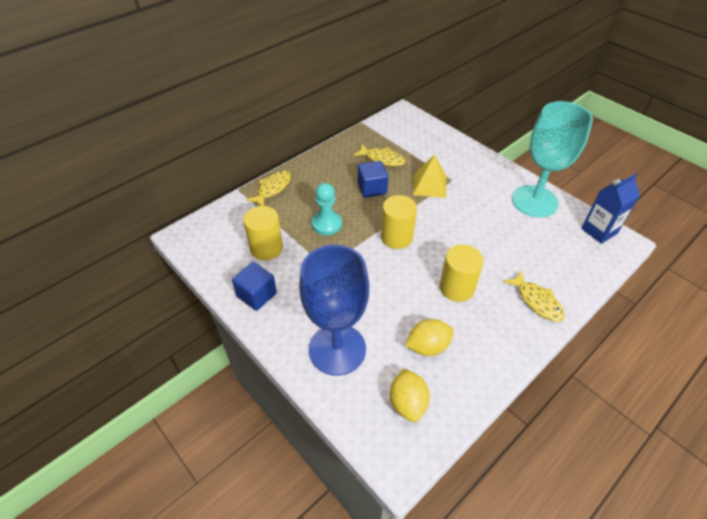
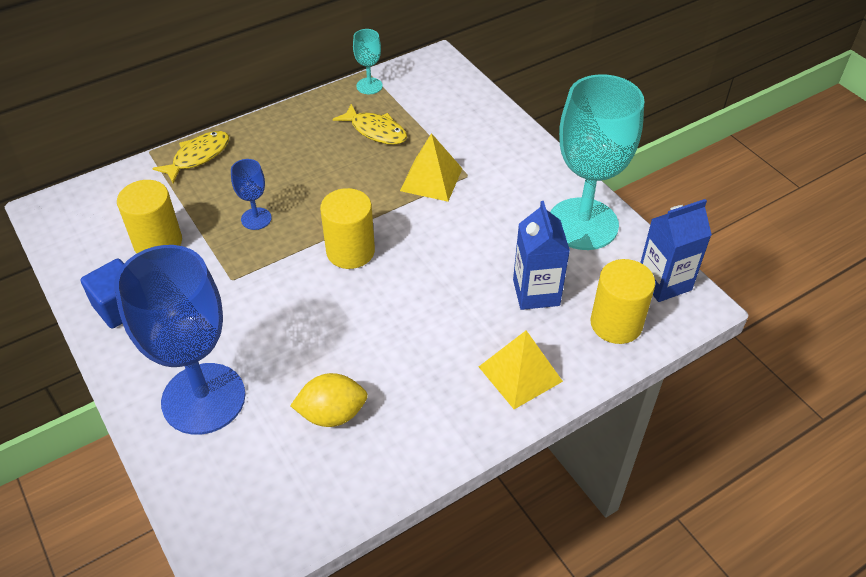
camera: 10 degrees right, 0 degrees up
(327, 224) = (256, 219): turquoise pawn -> blue goblet
(367, 132) = (369, 86): none -> turquoise goblet
(372, 188) = (342, 174): blue cube -> none
(407, 403) = (273, 487): yellow lemon -> none
(456, 288) = (408, 337): yellow cylinder -> yellow cylinder (616, 323)
(524, 248) = (536, 292): none -> blue carton
(537, 301) = (520, 374): yellow fish -> yellow pyramid

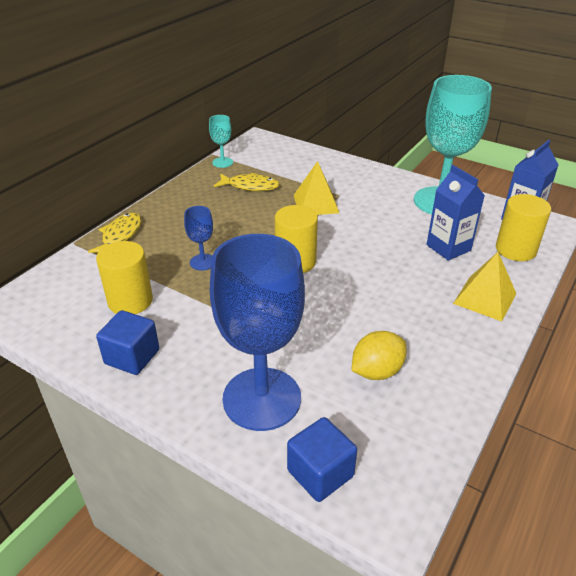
camera: 25 degrees left, 10 degrees down
(200, 495) = (320, 473): none -> blue cube

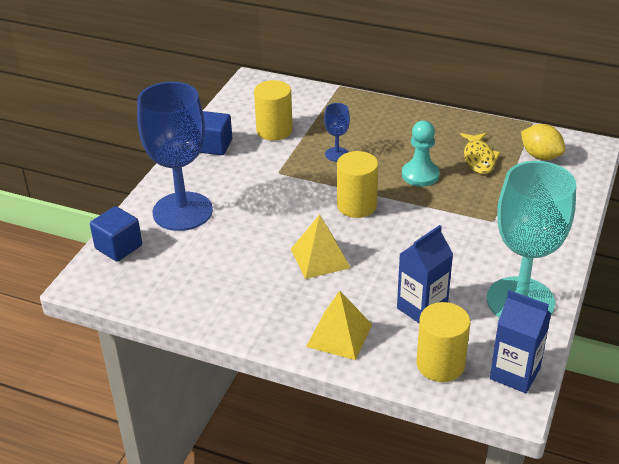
camera: 80 degrees right, 0 degrees up
(120, 235) = (358, 105): yellow fish -> none
(222, 162) = (518, 132): turquoise goblet -> none
(261, 219) = (420, 175): none -> turquoise pawn
(315, 203) = (466, 206): yellow pyramid -> yellow pyramid (320, 258)
(376, 371) = (221, 267): yellow lemon -> yellow lemon (540, 156)

